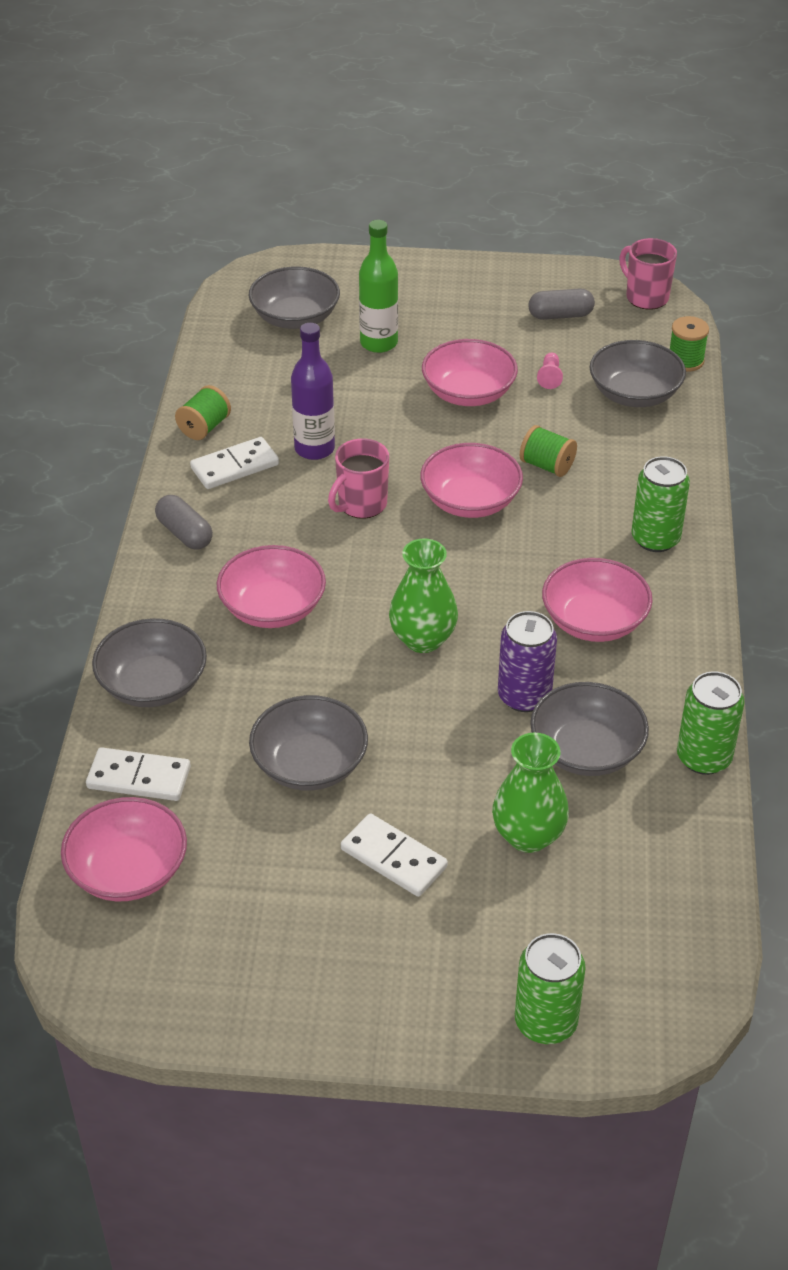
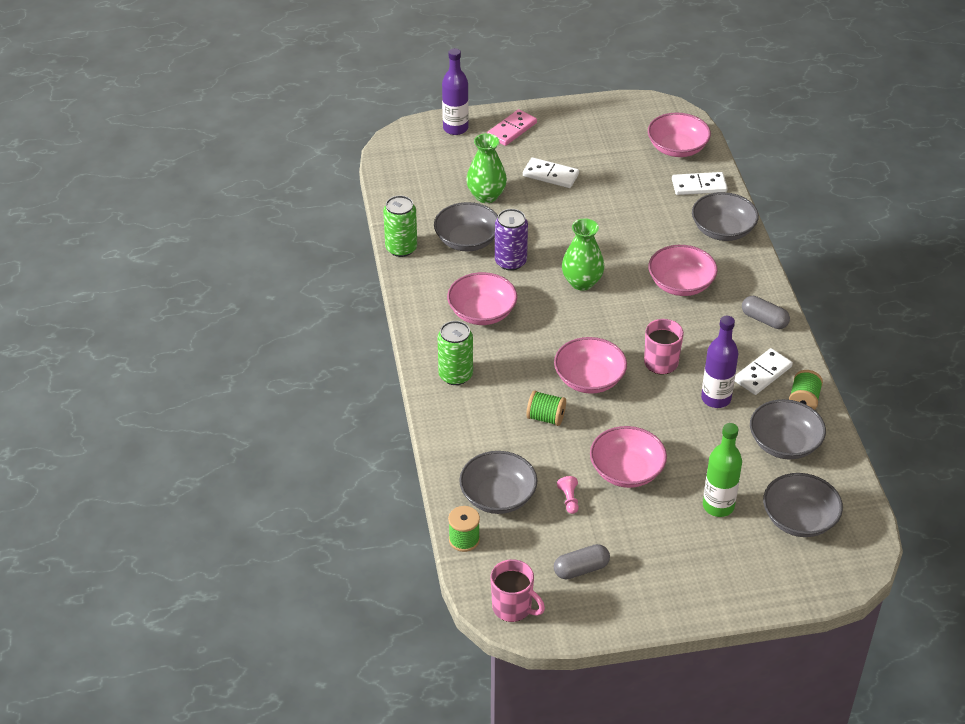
camera: 165 degrees right, 0 degrees up
(309, 764) = (614, 207): grey bowl -> grey bowl (784, 443)
(429, 991) = (512, 130): none -> pink domino
(546, 1022) = (455, 128): green can -> purple bottle

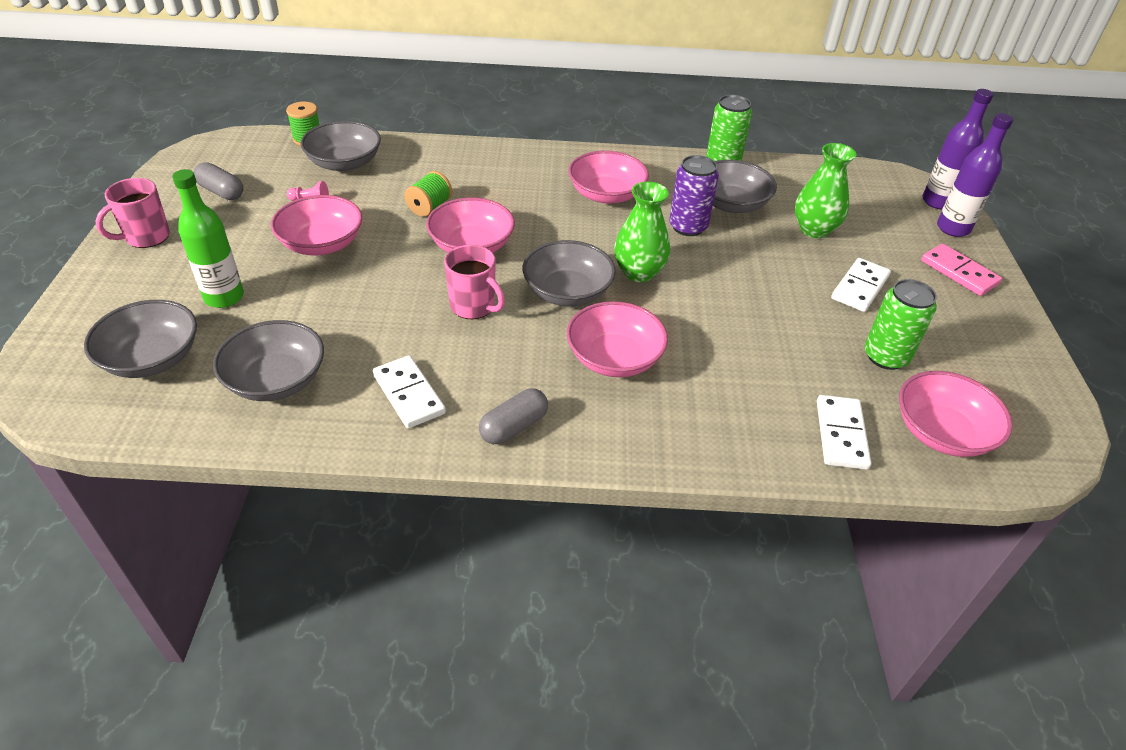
camera: 100 degrees right, 0 degrees up
(455, 375) = (517, 165): green can -> green can (885, 356)
(513, 608) = (212, 150): pink mug -> pink mug (146, 237)
(581, 569) = (221, 192): grey capsule -> grey capsule turned 45 degrees counterclockwise
(716, 398) = (388, 338): purple bottle -> purple bottle (937, 202)
(722, 230) = (727, 434): grey bowl -> grey bowl (567, 292)
(803, 400) = (337, 423): green spool -> none

